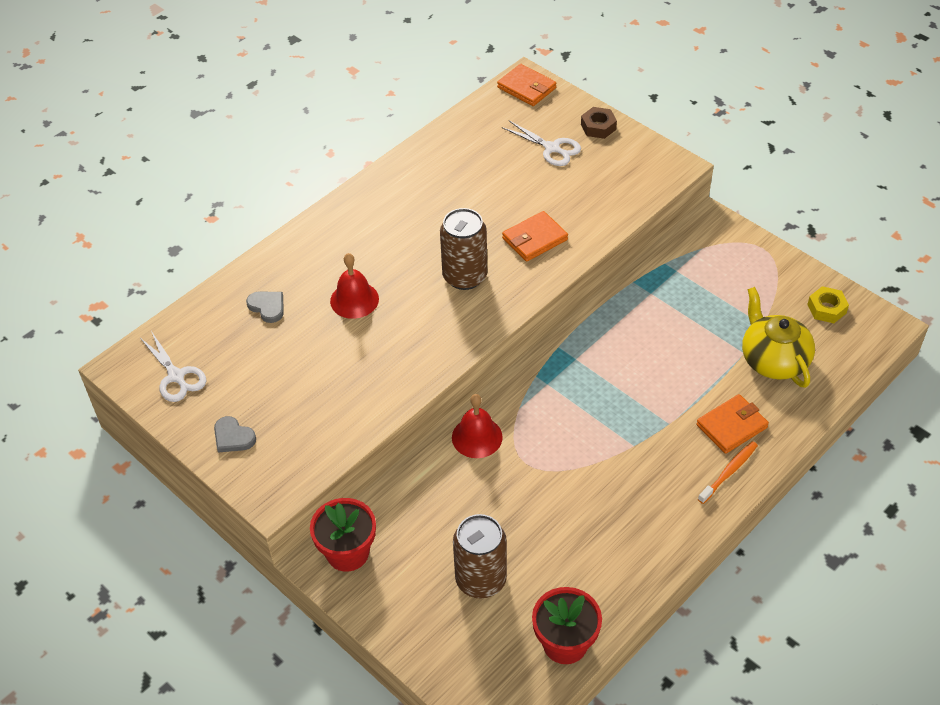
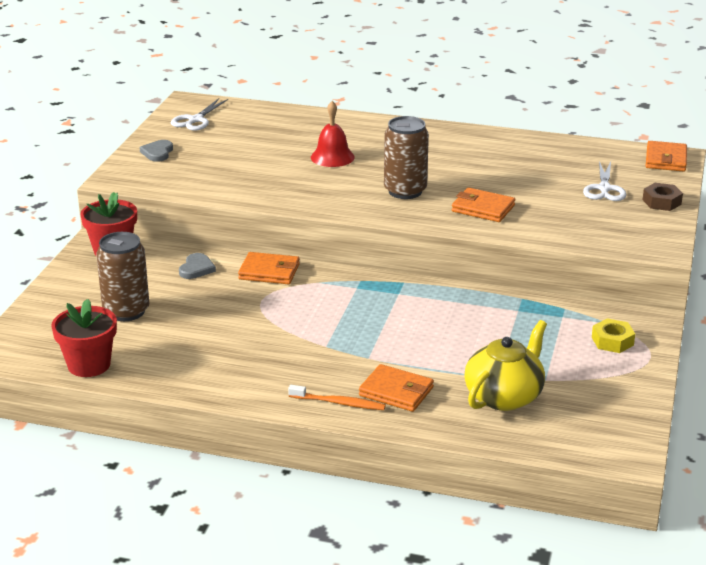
camera: 60 degrees right, 20 degrees down
(267, 307) = (292, 130): grey heart -> grey heart (196, 268)
(477, 437) = (269, 272): red bell -> orange wallet
(826, 309) = (610, 413): yellow nut -> yellow nut (612, 341)

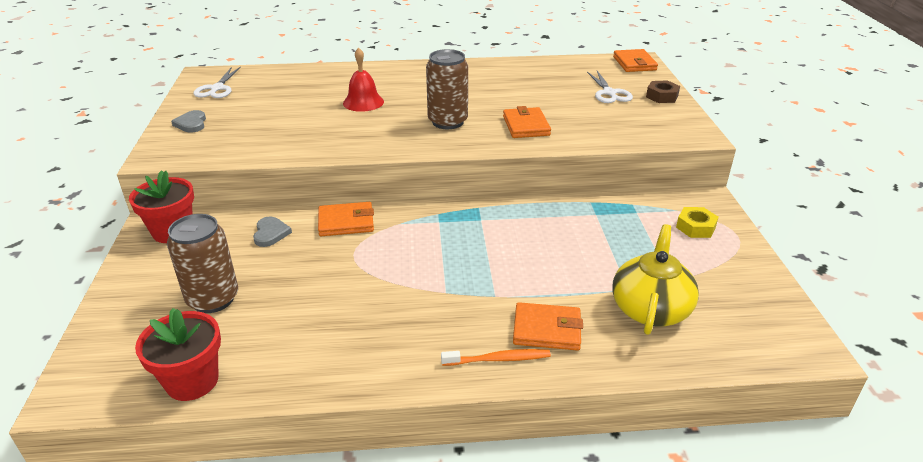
camera: 20 degrees left, 5 degrees up
(483, 208) = (526, 126): orange wallet -> orange wallet turned 75 degrees clockwise

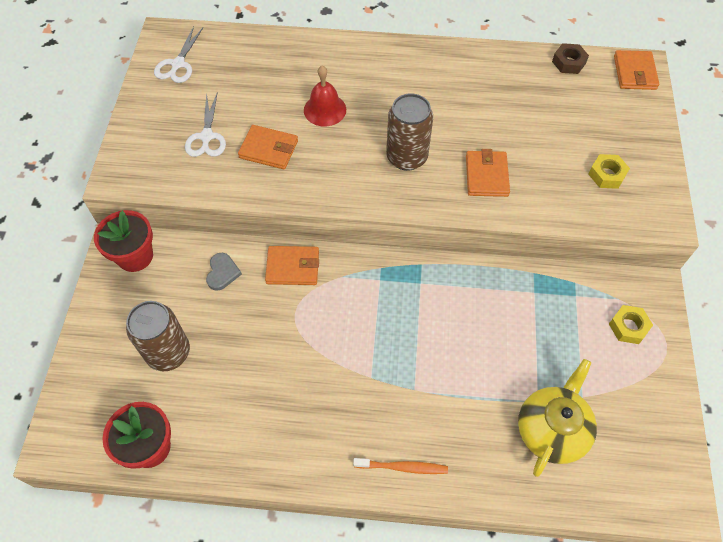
camera: 10 degrees right, 25 degrees up
(191, 124) = (151, 125): grey heart -> none
(547, 329) = (452, 439): orange wallet -> orange wallet (269, 149)
(609, 93) = (590, 127): white scissors -> white scissors (207, 136)
(635, 116) = (607, 175): none -> yellow nut
(662, 96) = (647, 141): brown nut -> brown nut (568, 62)

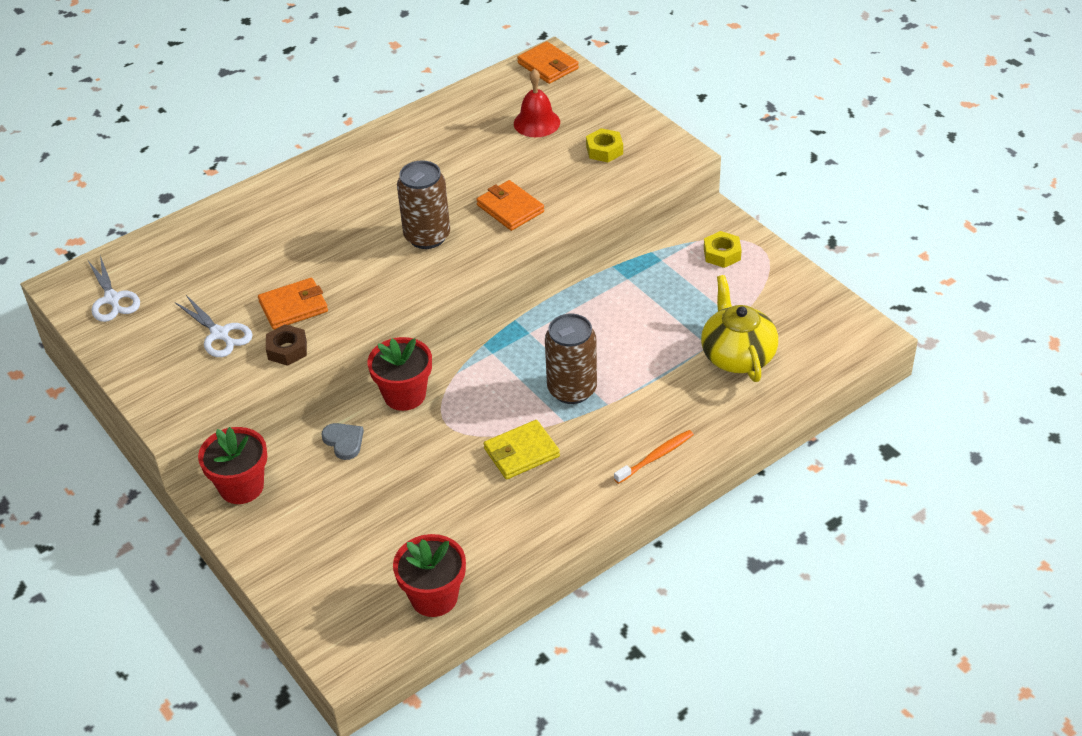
camera: 40 degrees left, 15 degrees down
(168, 353) = (367, 528): brown can -> brown can (572, 389)
(293, 267) = (404, 395): orange wallet -> red flower pot
(317, 379) = (521, 453): none -> yellow wallet
(325, 110) = (309, 247): red bell -> red bell (536, 123)
(568, 62) = (485, 89): brown nut -> brown nut (287, 350)

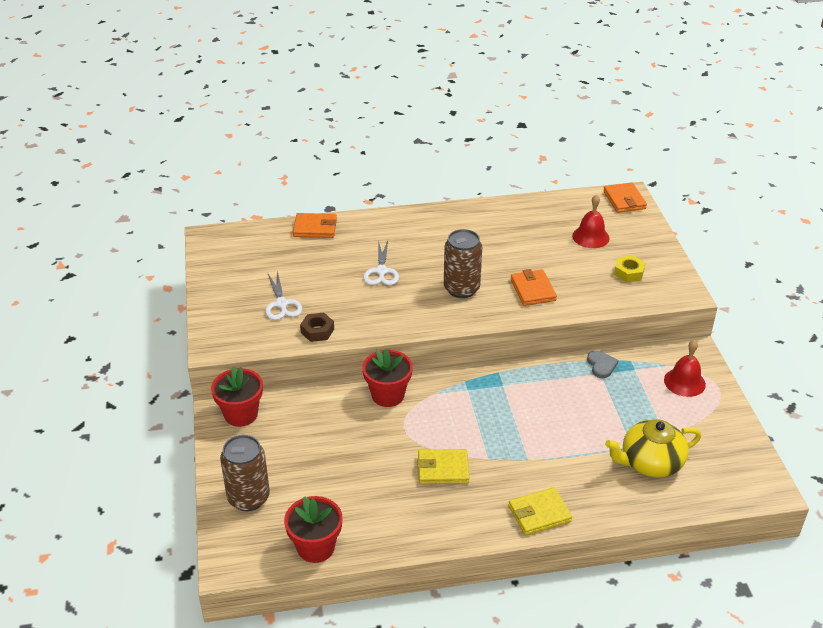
camera: 25 degrees right, 5 degrees down
(112, 299) = (231, 256): white scissors -> white scissors (381, 271)
(293, 306) = (340, 303): orange wallet -> orange wallet (315, 228)
(344, 441) = (326, 411): grey heart -> grey heart (601, 365)
(572, 389) = (508, 438): brown can -> brown can (248, 498)
(655, 457) = (539, 514): orange toothbrush -> yellow wallet
(722, 254) = (684, 382): yellow nut -> red bell
(737, 355) = (650, 463): yellow teapot -> yellow teapot turned 120 degrees counterclockwise

